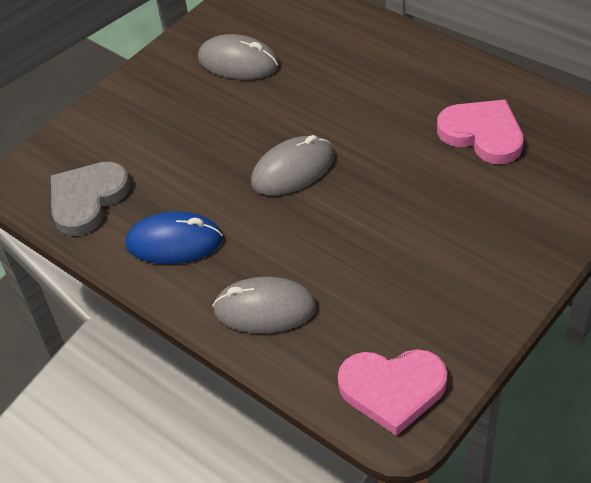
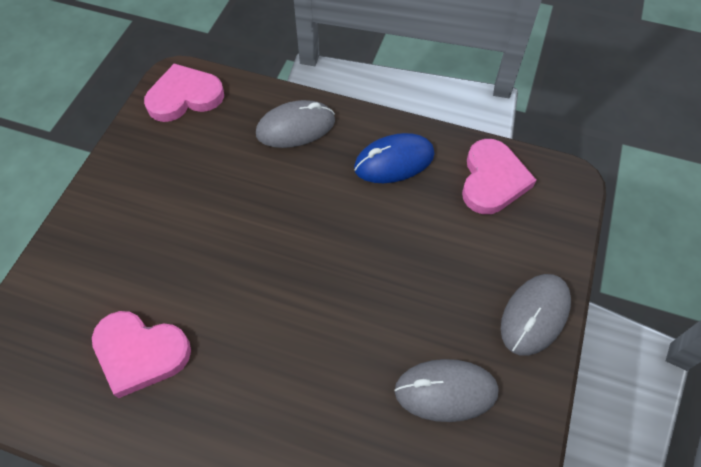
camera: 155 degrees right, 10 degrees up
(87, 200) = (492, 180): grey heart -> pink heart
(293, 170) = (322, 258): grey mouse -> grey mouse (534, 315)

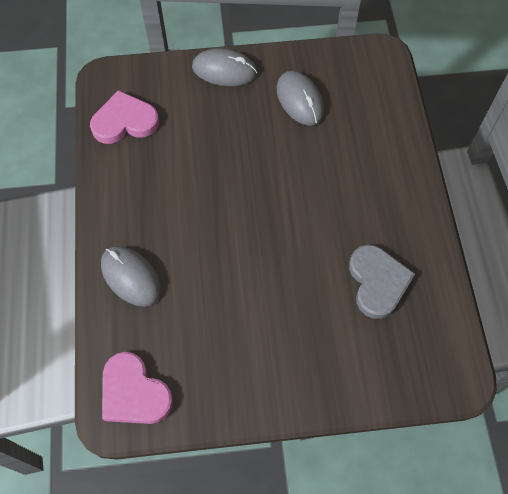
camera: 115 degrees left, 5 degrees up
(140, 353) = (377, 282): pink heart -> grey heart
(394, 161) = (135, 190): blue mouse -> none

